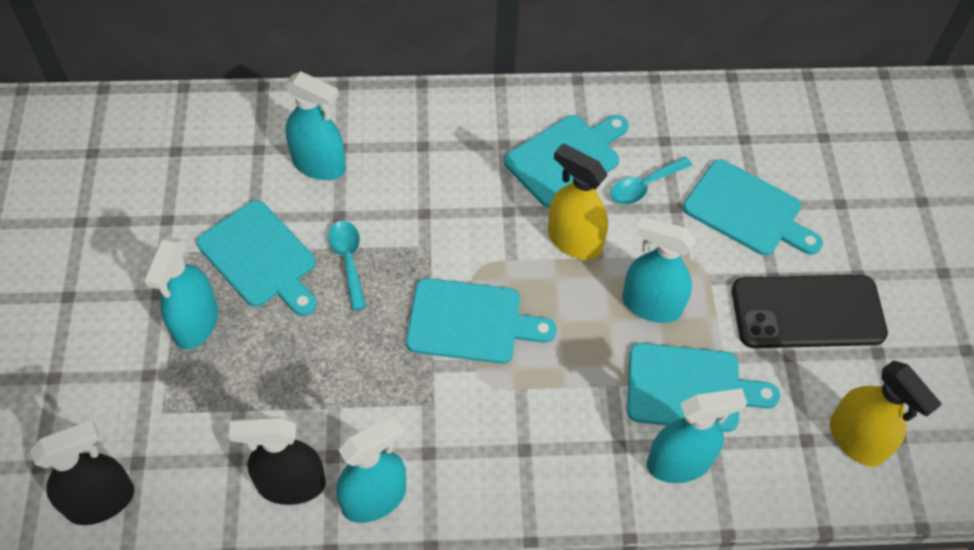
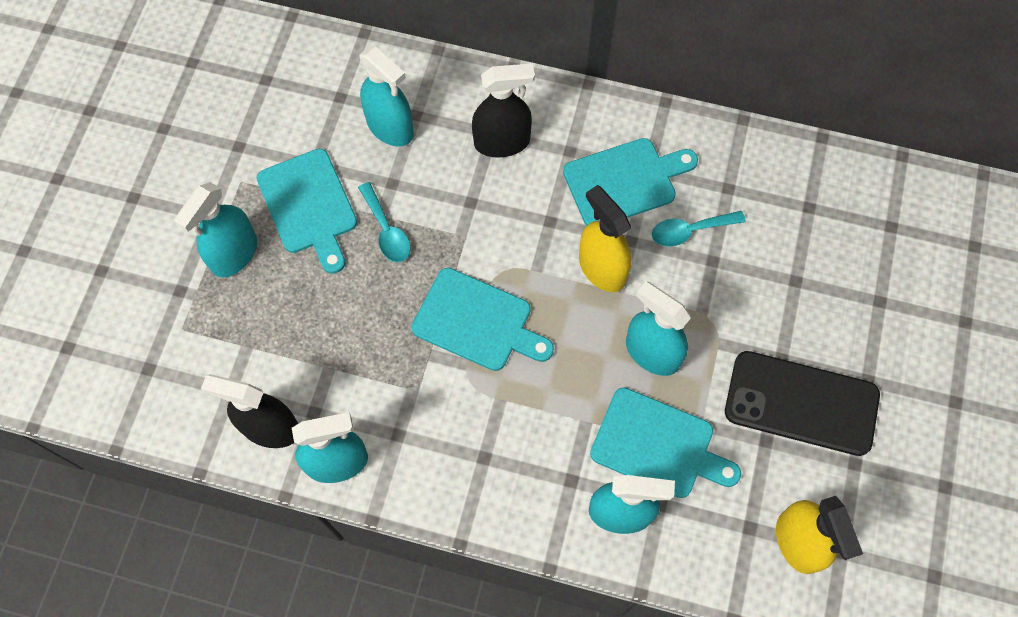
camera: 20 degrees right, 10 degrees up
(101, 501) = (109, 394): black spray bottle -> black spray bottle (502, 142)
(348, 260) = (386, 230): turquoise spoon -> turquoise spoon turned 150 degrees clockwise
(747, 210) = (782, 283): turquoise cutting board -> none

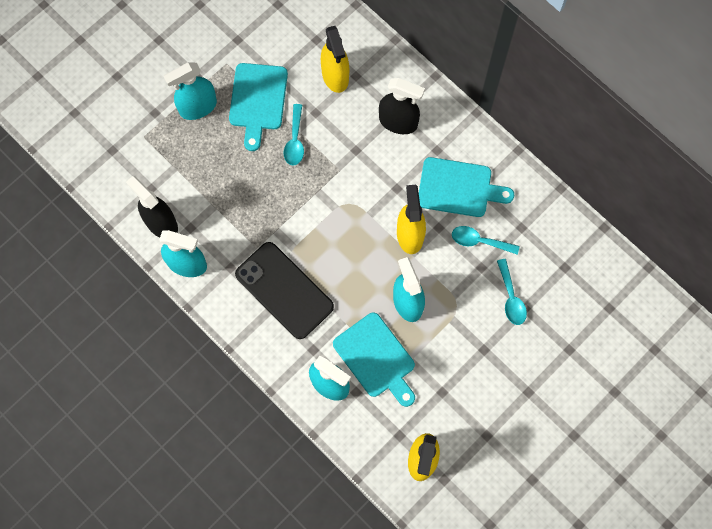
camera: 30 degrees right, 5 degrees up
(390, 127) = (335, 76): turquoise spray bottle -> yellow spray bottle
(477, 322) = (315, 226): turquoise cutting board -> none
(771, 277) = (511, 297): none -> turquoise spoon
(801, 403) = (478, 382): black phone -> black phone (284, 290)

